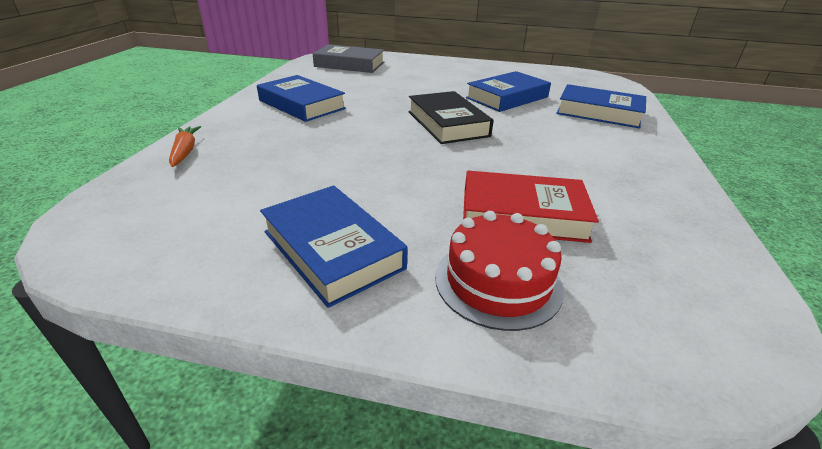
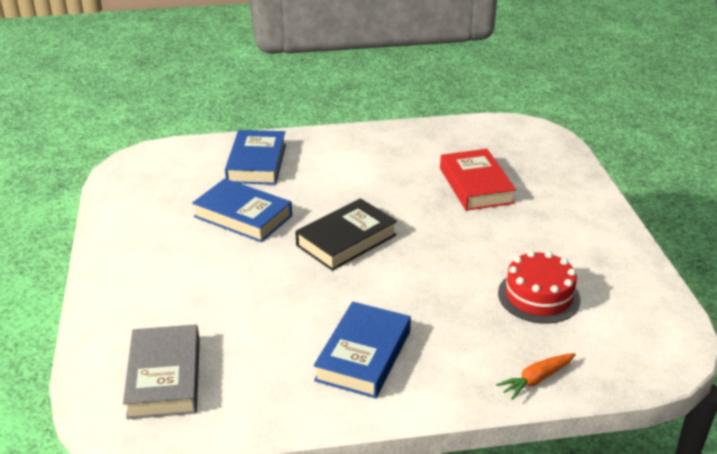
camera: 110 degrees left, 0 degrees up
(332, 250) = (578, 244): blue book -> none
(498, 281) = (548, 186): red cake -> red cake (538, 296)

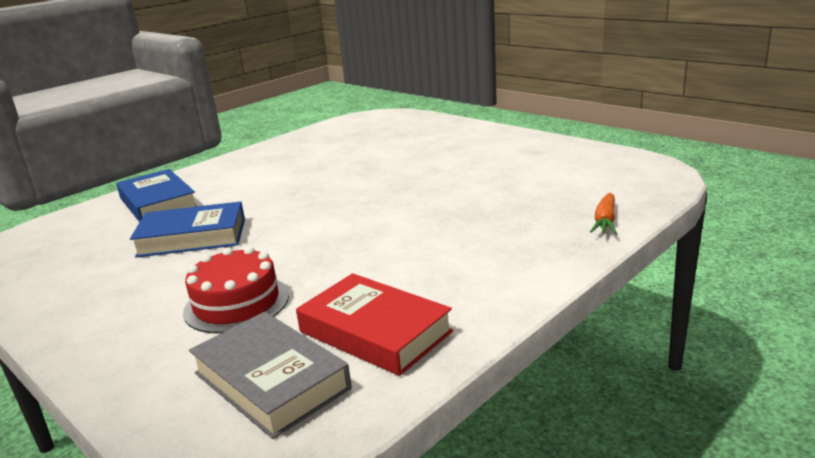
camera: 35 degrees left, 10 degrees down
(346, 240) = (321, 213): black book -> none
(363, 355) = (452, 269): blue book -> none
(476, 185) = (382, 150): red book -> red book (375, 331)
(538, 296) = (526, 182): red cake -> red cake (236, 303)

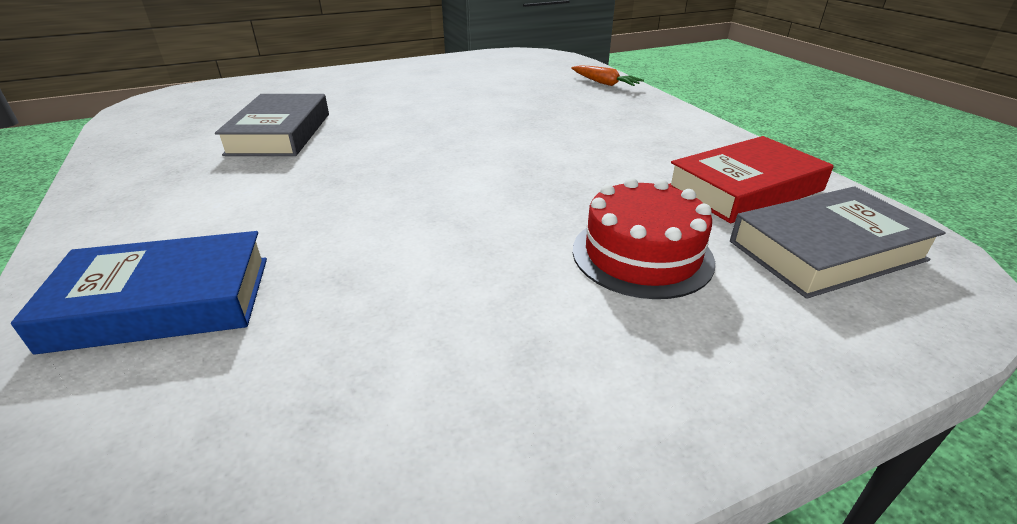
camera: 70 degrees left, 10 degrees up
(192, 237) = (386, 274): blue book -> none
(352, 157) = (280, 133): none -> grey book

